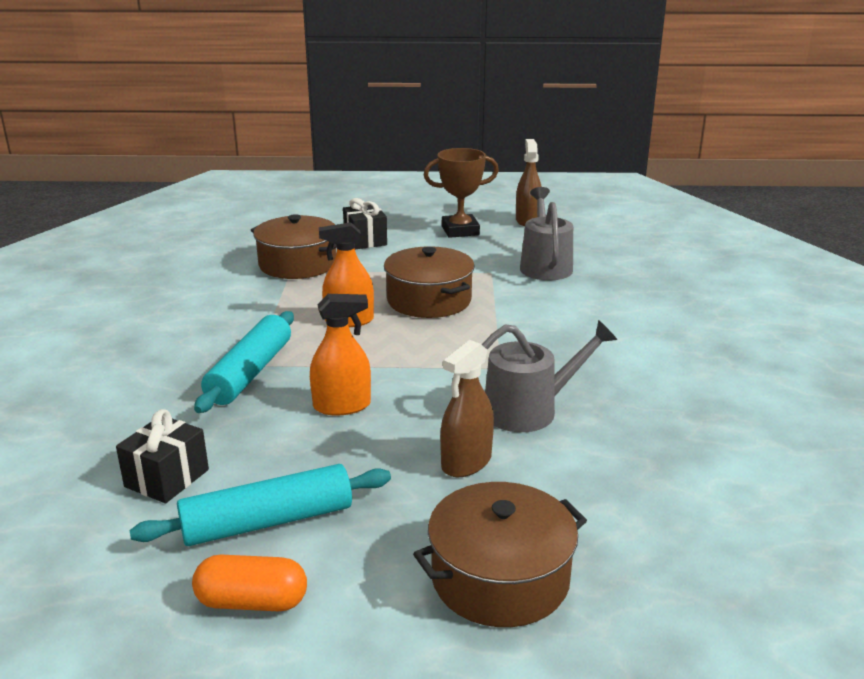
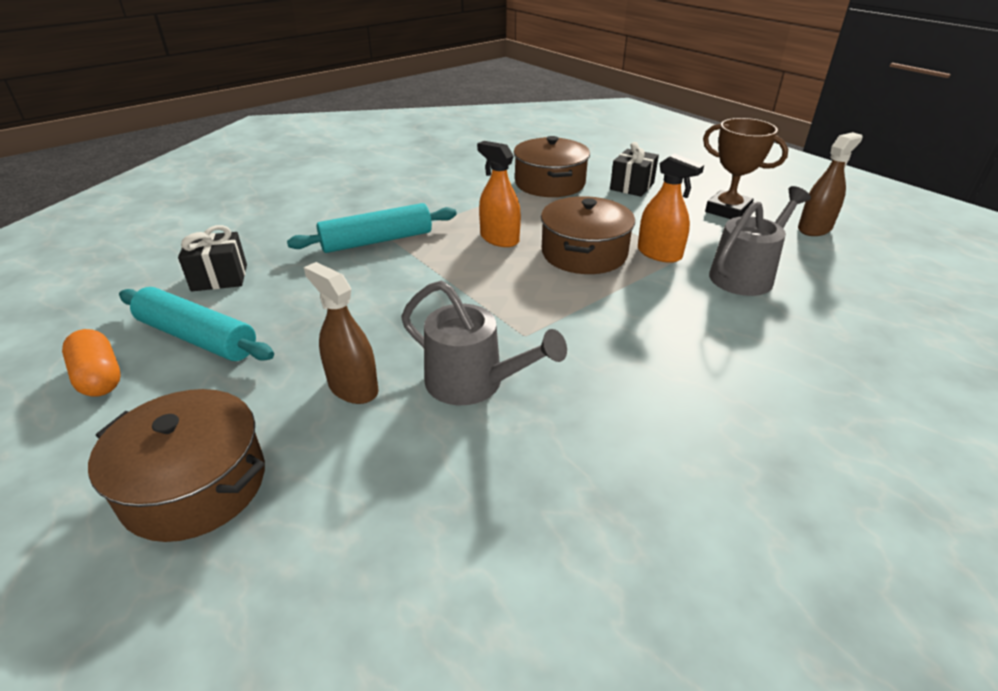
camera: 50 degrees right, 10 degrees up
(342, 406) = (374, 294): orange spray bottle -> orange spray bottle (659, 254)
(466, 462) = (353, 387): brown spray bottle -> brown spray bottle turned 45 degrees clockwise

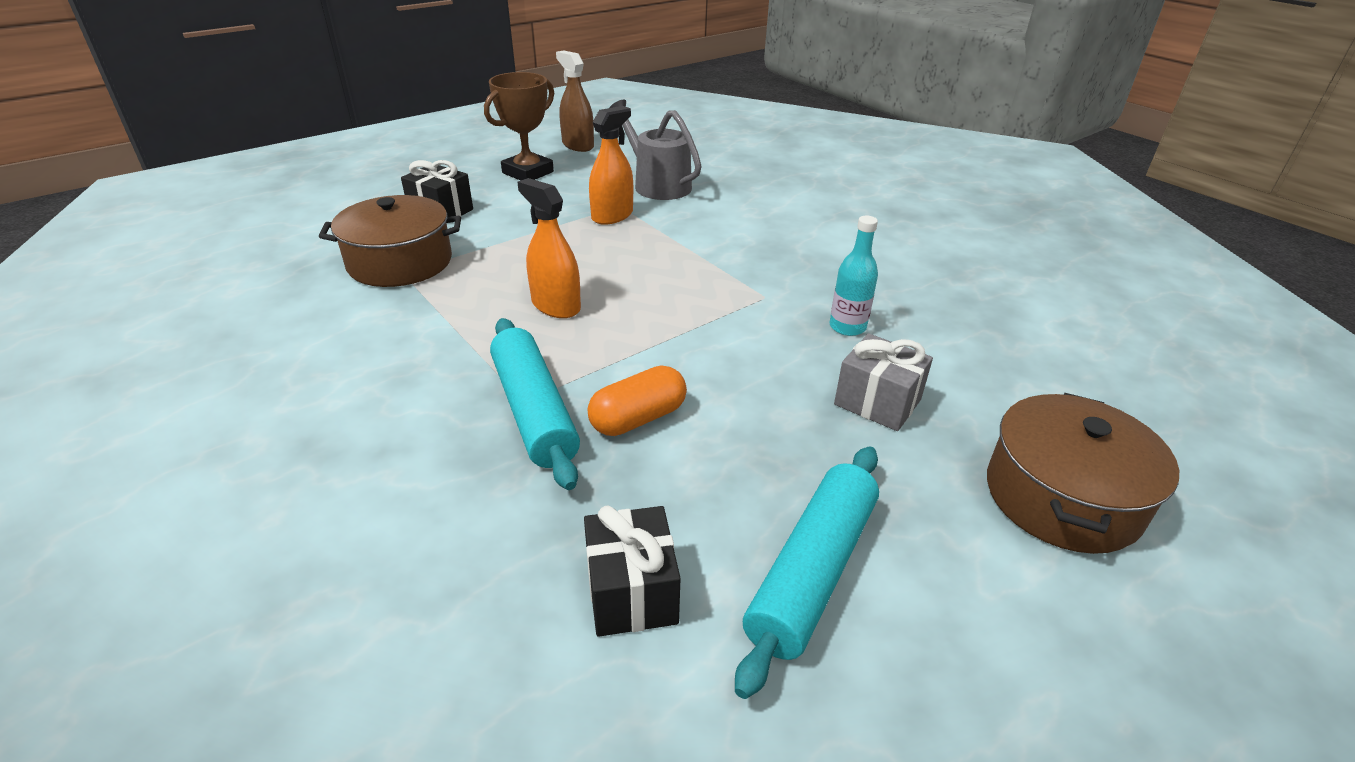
camera: 90 degrees left, 0 degrees up
(99, 377) = (935, 673): orange capsule -> orange capsule (638, 418)
(353, 387) = (877, 402): brown spray bottle -> grey gift
(473, 383) = (847, 327): grey watering can -> turquoise bottle
(499, 239) = (556, 306): orange spray bottle -> orange spray bottle turned 90 degrees clockwise
(584, 253) = (604, 254): brown pot -> none

